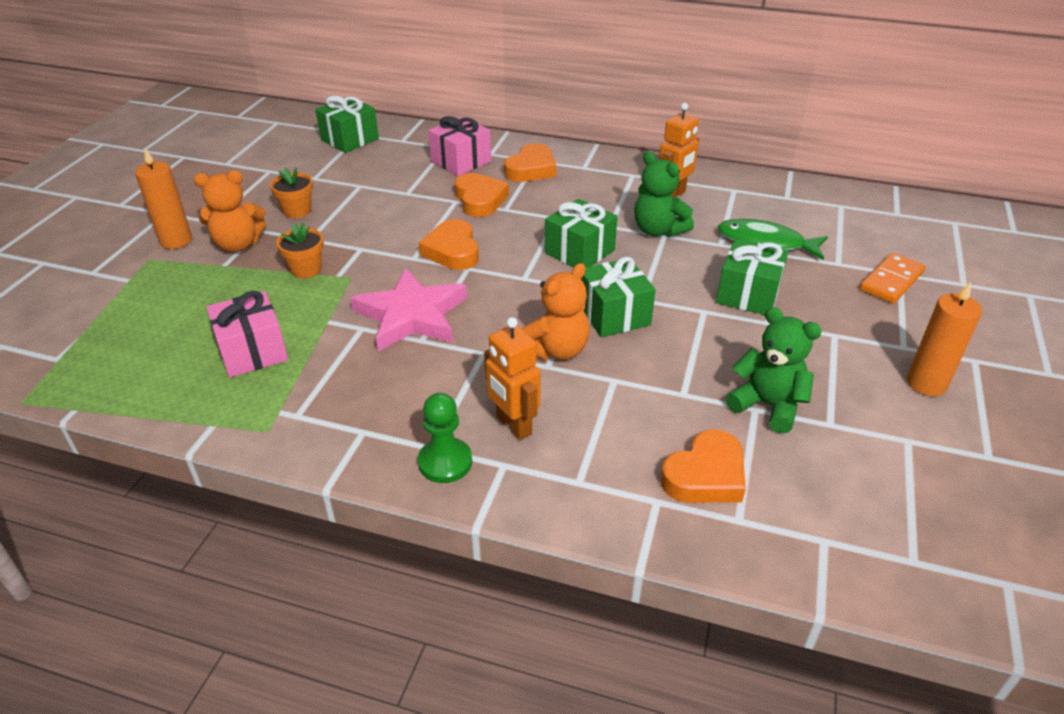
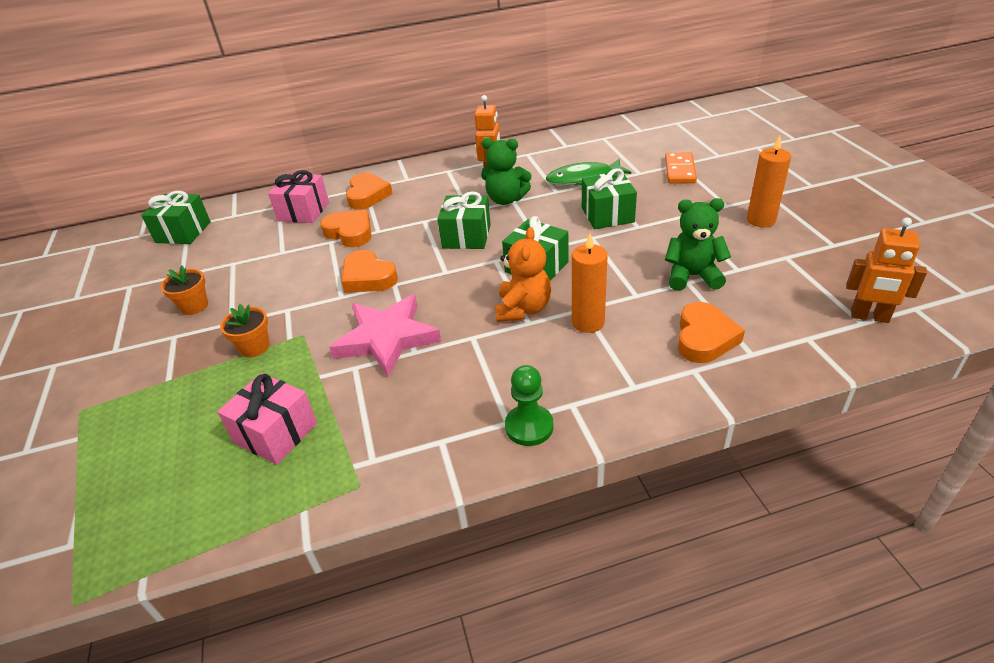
camera: 30 degrees left, 0 degrees up
(176, 241) = (93, 382): orange candle -> orange candle (588, 322)
(238, 244) = (164, 357): orange teddy bear -> none
(513, 426) = (549, 375): orange robot -> orange robot (869, 317)

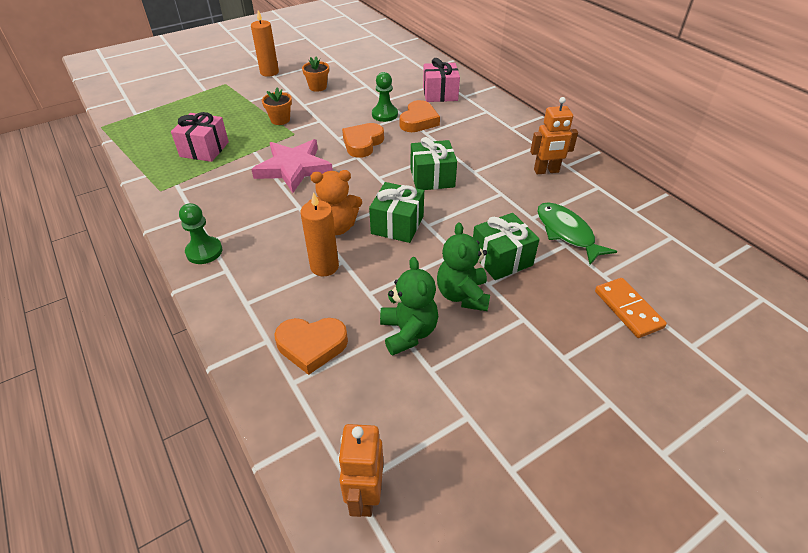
camera: 70 degrees right, 5 degrees up
(183, 232) = (397, 57): green gift -> none
(316, 255) = (384, 114): none -> green pawn
(367, 195) = (475, 115): orange heart -> none
(506, 199) = (501, 188): green teddy bear -> green teddy bear (462, 295)
(679, 170) = (628, 309): orange domino -> orange domino turned 75 degrees clockwise
(761, 220) = (542, 392): orange candle -> orange candle (269, 72)

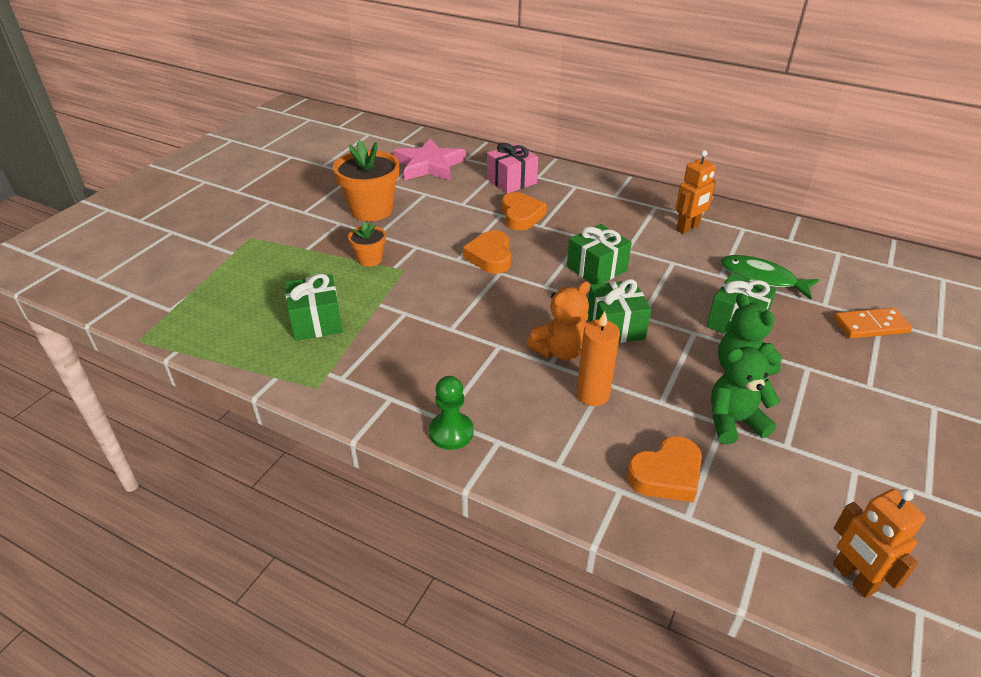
camera: 30 degrees left, 5 degrees down
(204, 149) = (316, 322): pink gift -> green gift
(269, 72) = (293, 209): orange candle -> none
(293, 168) = (446, 307): pink star -> pink star (429, 165)
(318, 87) = (371, 210): orange flower pot -> orange flower pot, size x1.90
(384, 114) = (479, 219): green pawn -> none
(408, 332) = (733, 422): green teddy bear -> green teddy bear turned 60 degrees counterclockwise
(628, 309) = (870, 326): orange domino -> orange domino turned 45 degrees counterclockwise

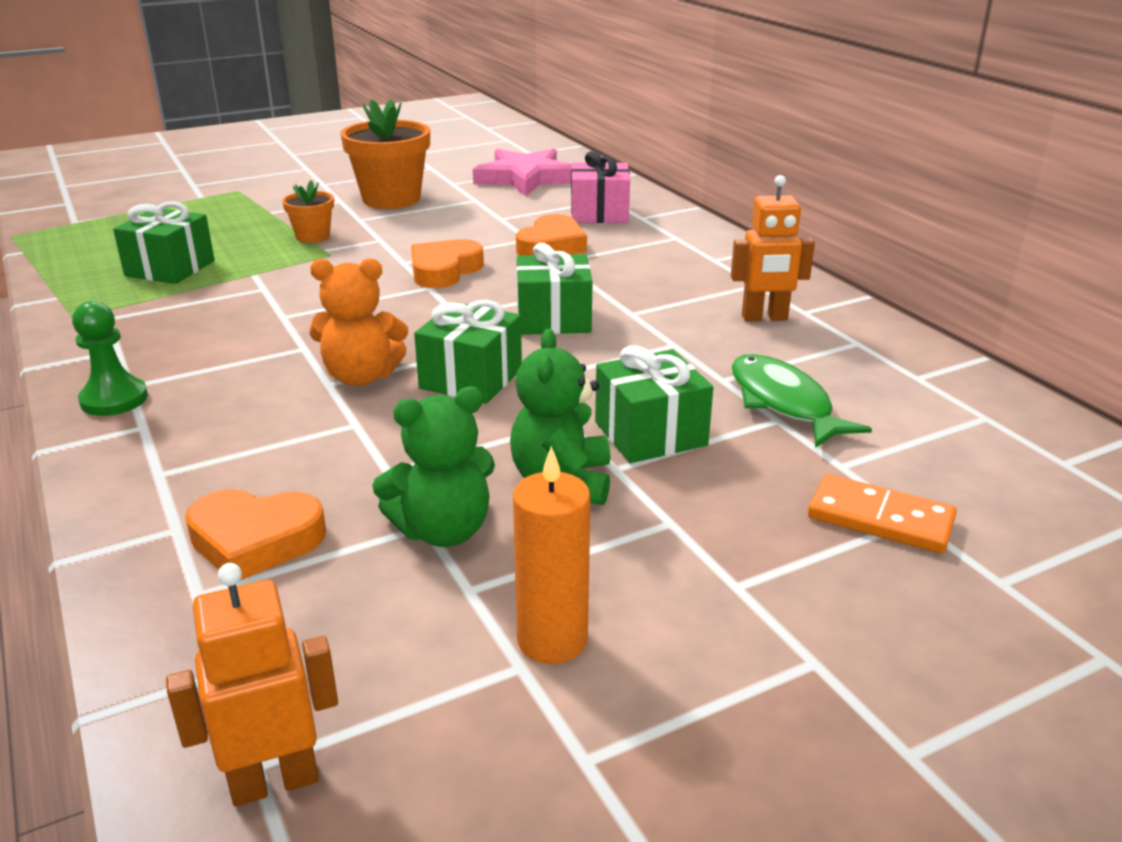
camera: 35 degrees right, 10 degrees down
(592, 394) = (319, 429): orange candle -> orange candle (552, 640)
(733, 422) = (443, 530): green teddy bear -> green teddy bear turned 135 degrees clockwise
(853, 578) = (274, 781): orange robot -> orange robot turned 60 degrees clockwise

